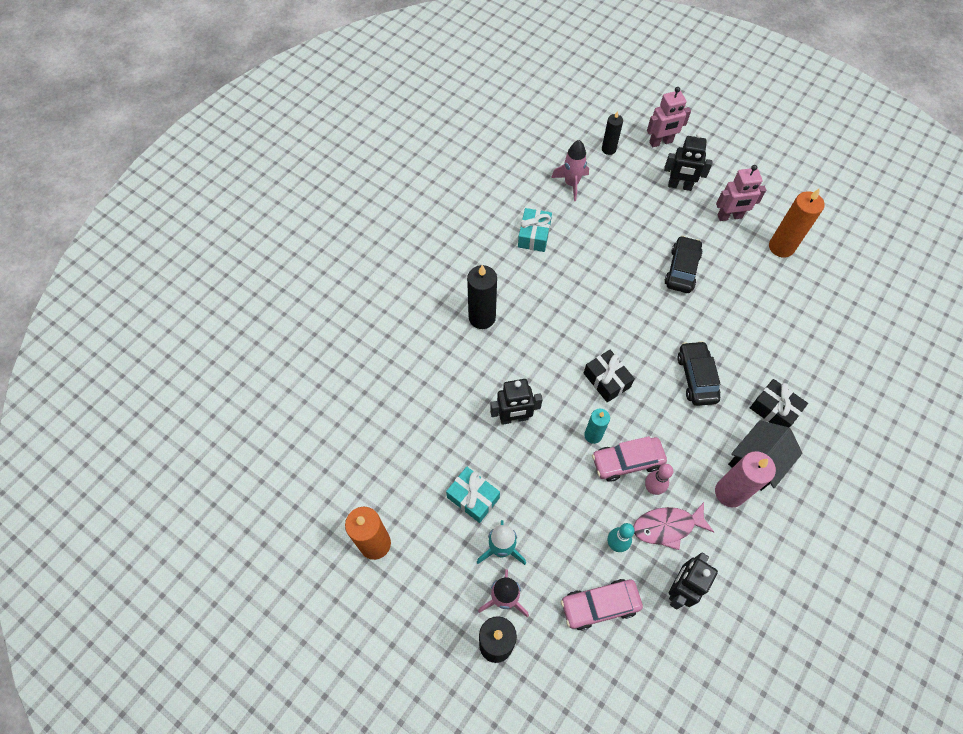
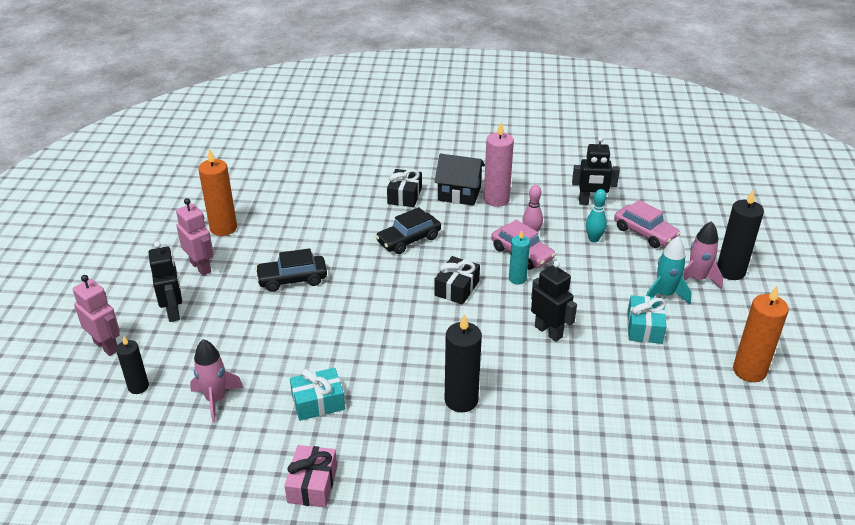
camera: 120 degrees left, 25 degrees down
(467, 207) = (312, 484): none -> pink gift
(667, 527) = (553, 220): pink fish -> none

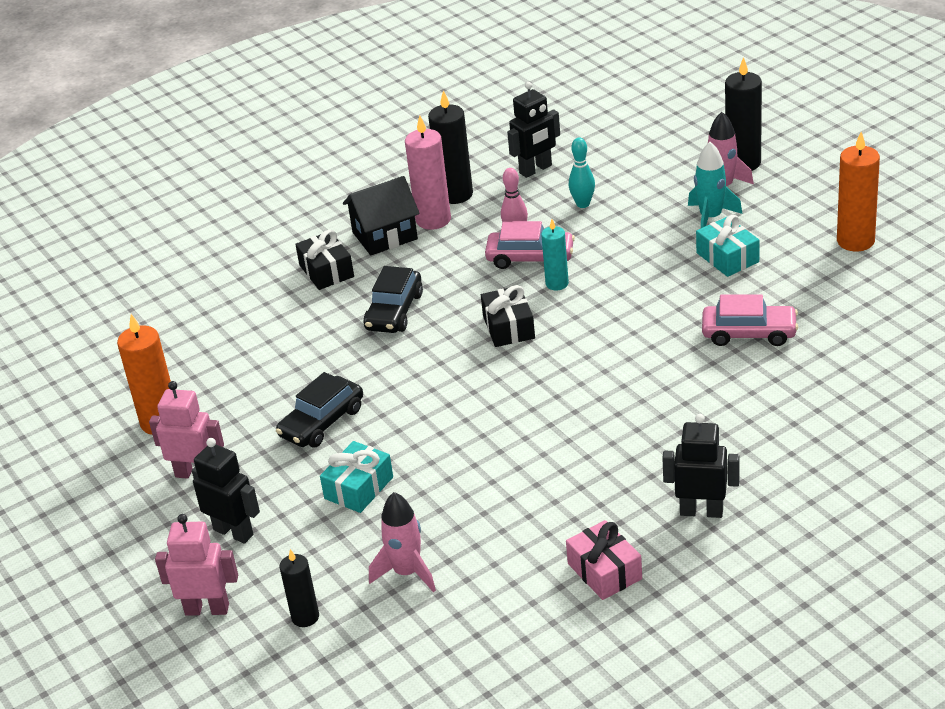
camera: 35 degrees left, 0 degrees up
(318, 402) = (513, 507): turquoise gift -> turquoise gift (359, 488)
(461, 400) = (645, 419): black candle -> black candle (455, 194)
(548, 331) = (647, 313): black robot -> black robot (701, 511)
(645, 233) = (624, 171): pink car -> pink car (749, 333)

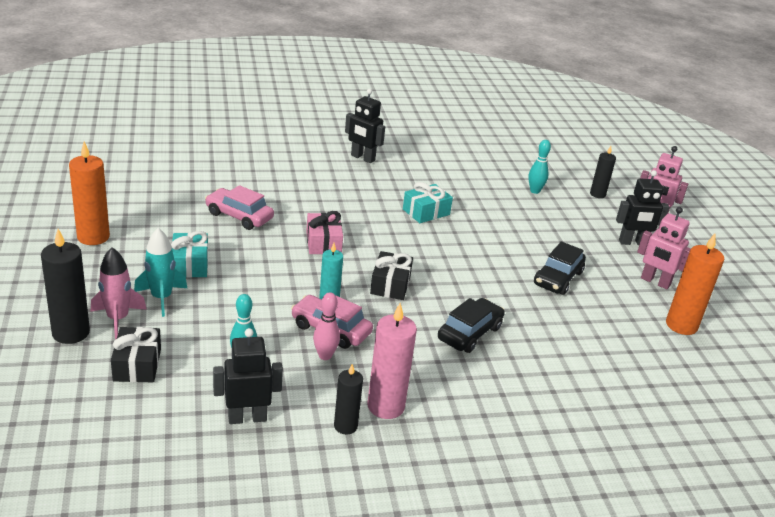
camera: 165 degrees left, 5 degrees down
(234, 532) = (632, 242): black robot -> black robot turned 60 degrees counterclockwise
(322, 422) = (558, 278): black car -> black car turned 150 degrees clockwise
(326, 271) = (512, 397): black gift -> black gift (137, 365)
(359, 488) = (546, 235): turquoise gift -> turquoise gift (426, 212)
(385, 236) = (441, 410): black house -> none
(407, 572) = (535, 191): pink rocket -> turquoise bowling pin
(455, 194) = (345, 426): black candle -> black candle, size x0.61
(604, 571) = (432, 157): pink gift -> pink gift (323, 243)

